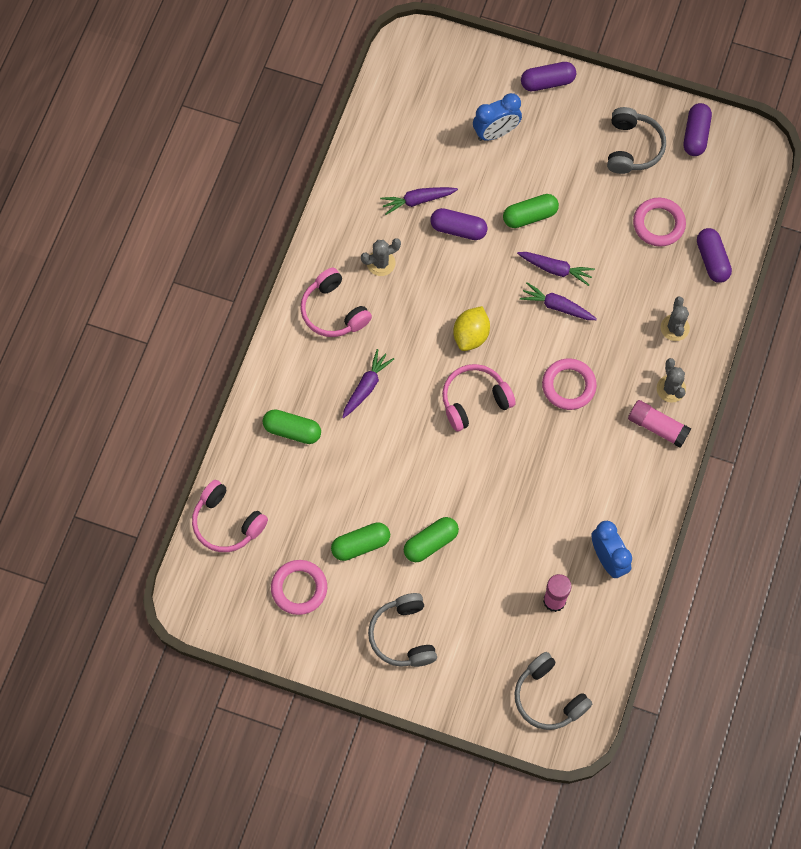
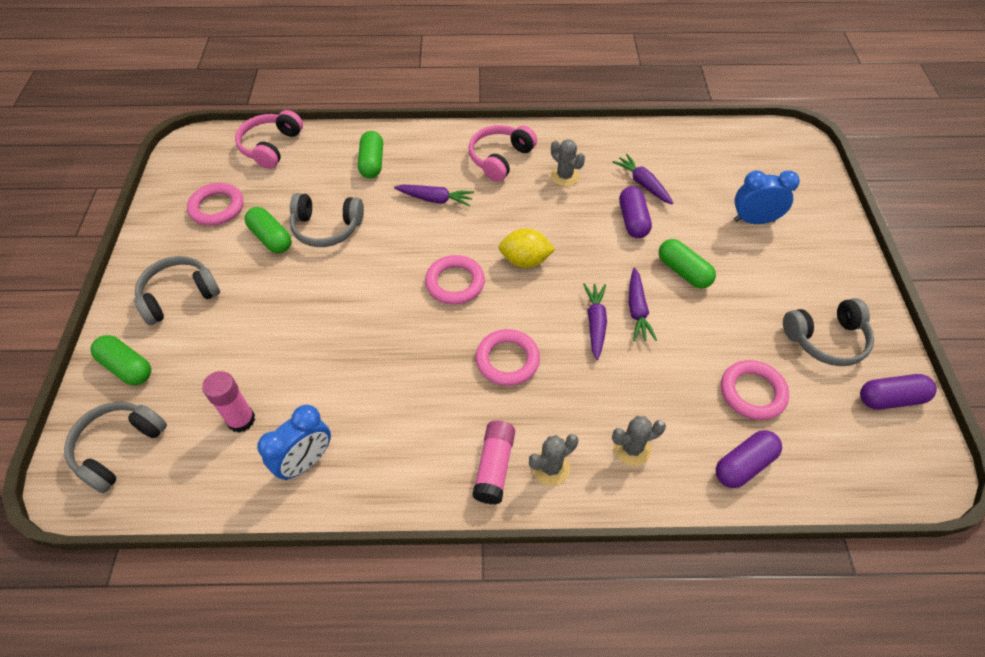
camera: 70 degrees right, 15 degrees down
(367, 492) = (326, 228): none -> grey headphones
(430, 543) = (286, 290): green capsule -> green capsule (127, 367)
(474, 400) = (455, 283): pink headphones -> pink ring
(496, 133) = (754, 220): blue clock -> blue clock turned 135 degrees clockwise
(547, 82) = (840, 245): purple capsule -> none

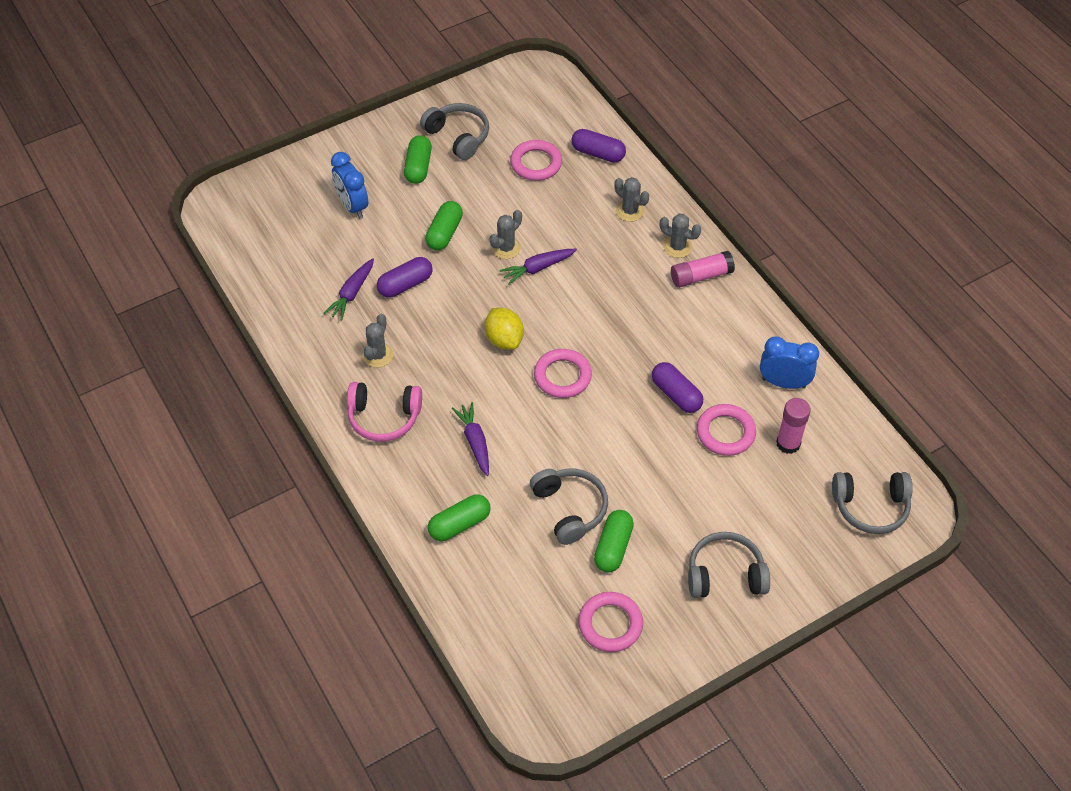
camera: 120 degrees left, 0 degrees up
(127, 367) = (813, 557): green capsule -> green capsule (418, 167)
(179, 296) = (725, 574): grey headphones -> grey headphones turned 150 degrees clockwise
(271, 146) = (495, 638): pink headphones -> none
(507, 360) = (611, 307): pink ring -> pink ring (725, 432)
(637, 310) = (506, 248): purple carrot -> grey cactus
(890, 398) = (489, 96): purple capsule -> purple capsule (676, 394)

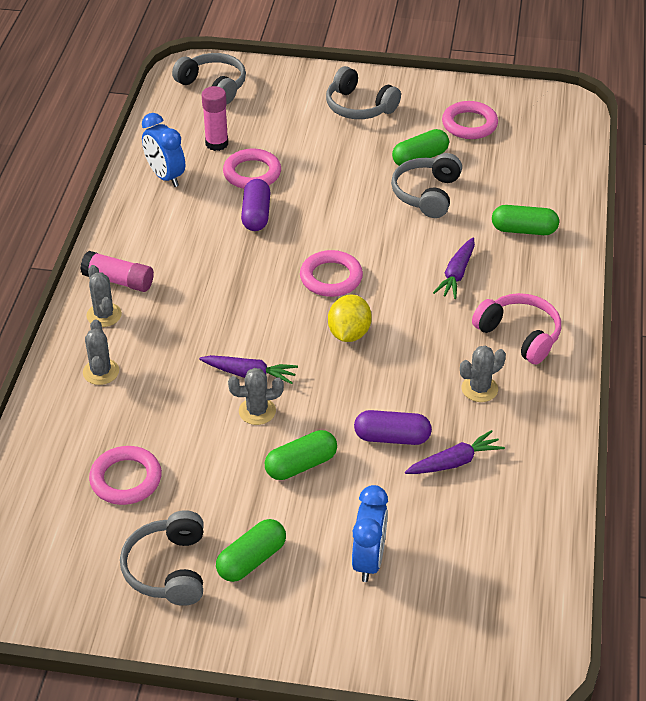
camera: 140 degrees left, 10 degrees down
(598, 153) = (53, 448): purple capsule -> none

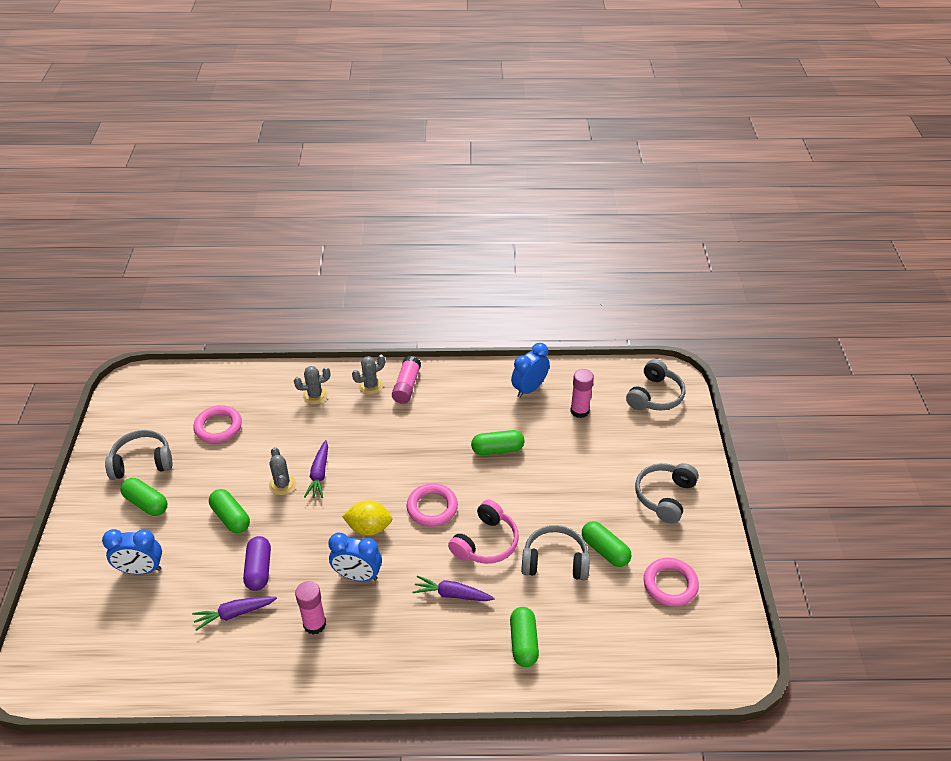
camera: 80 degrees right, 0 degrees up
(252, 173) = (548, 438): pink ring -> none
(256, 215) = (497, 449): purple capsule -> green capsule
(417, 348) = (357, 576): none -> blue clock
(454, 462) = (234, 614): purple carrot -> purple carrot turned 105 degrees clockwise
(479, 389) = (314, 624): grey cactus -> pink glue stick
(519, 335) = (382, 649): pink headphones -> pink headphones (486, 542)

